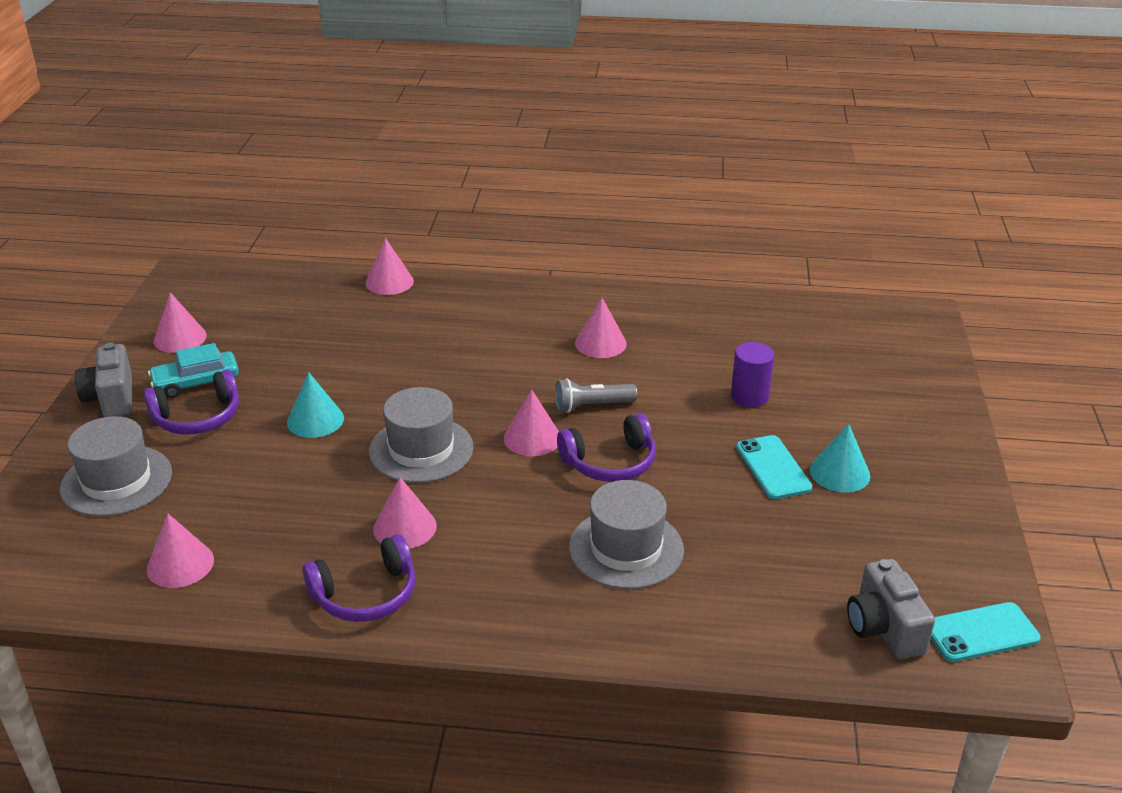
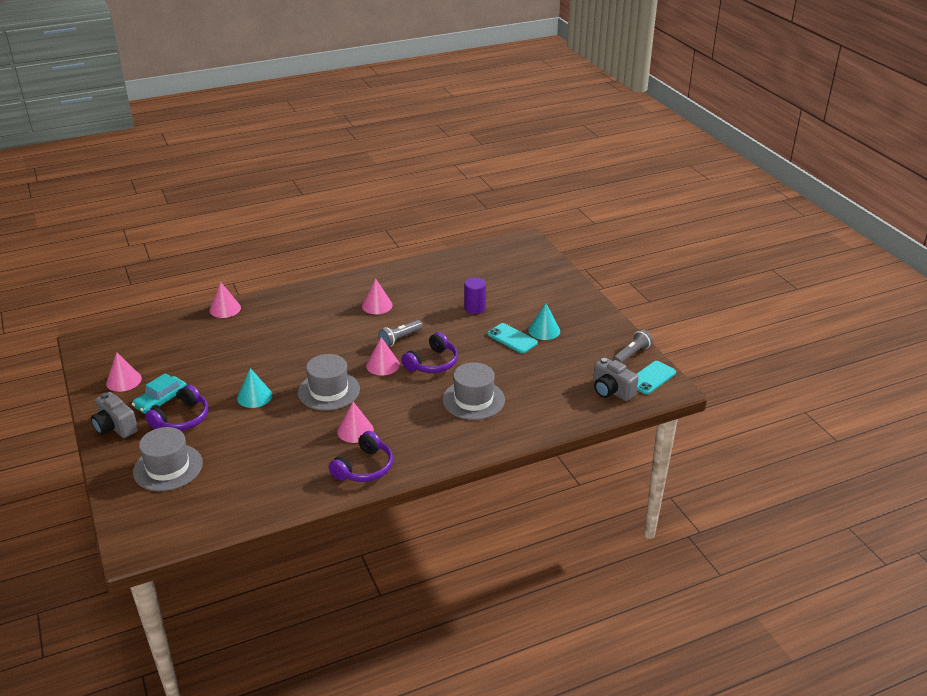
camera: 30 degrees left, 0 degrees up
(180, 564) = (250, 492): pink cone -> none
(973, 573) = (631, 354): none -> grey flashlight

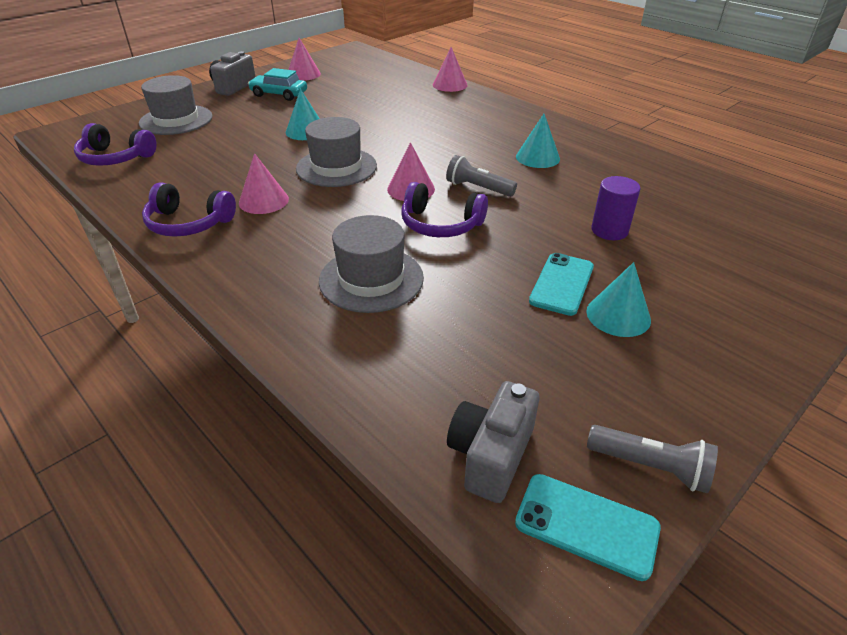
camera: 70 degrees right, 5 degrees up
(182, 419) = (254, 108): purple headphones -> purple headphones (115, 158)
(377, 305) = (537, 157): pink cone -> turquoise cone

